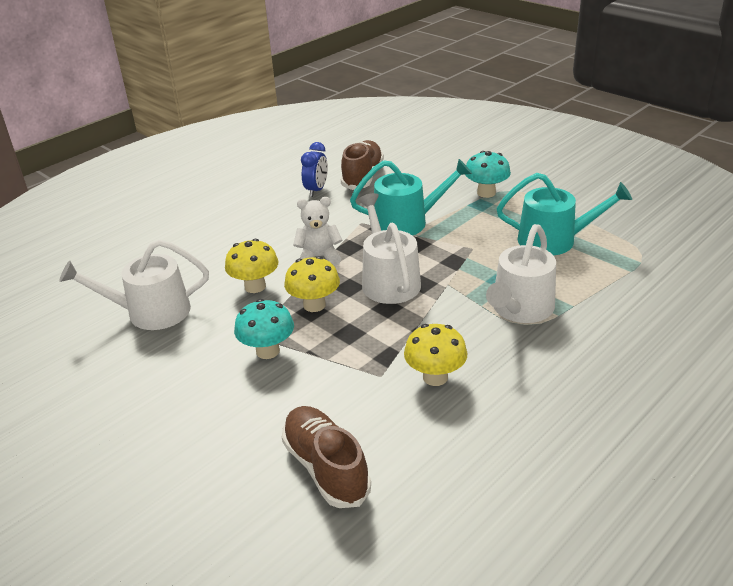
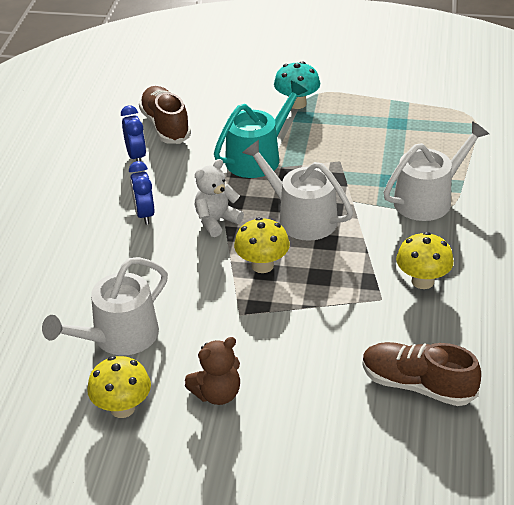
camera: 35 degrees left, 5 degrees up
(163, 389) = (217, 394): none -> brown teddy bear
(255, 286) = (189, 271): yellow mushroom -> yellow mushroom (122, 408)
(268, 351) = (269, 321): turquoise mushroom -> none
(273, 232) = (144, 214): none -> blue clock
(520, 309) = (428, 199): white watering can -> white watering can turned 120 degrees counterclockwise
(554, 240) = (396, 128): turquoise watering can -> none

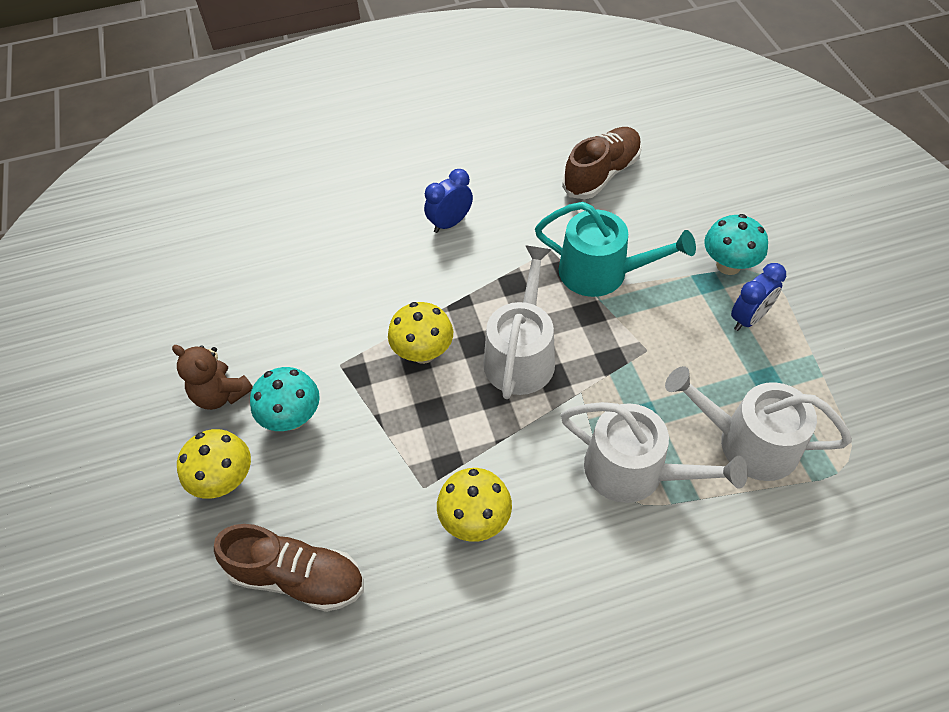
camera: 65 degrees right, 15 degrees up
(119, 337) = (268, 284): white watering can -> white watering can (748, 442)
(122, 408) = (179, 329): yellow mushroom -> yellow mushroom (225, 480)
(136, 156) = (536, 175): blue clock -> blue clock (748, 318)
(216, 221) = (472, 284): white teddy bear -> none
(272, 354) = (292, 418): none -> turquoise mushroom
(417, 385) = (297, 577): brown shoe -> brown shoe turned 105 degrees clockwise

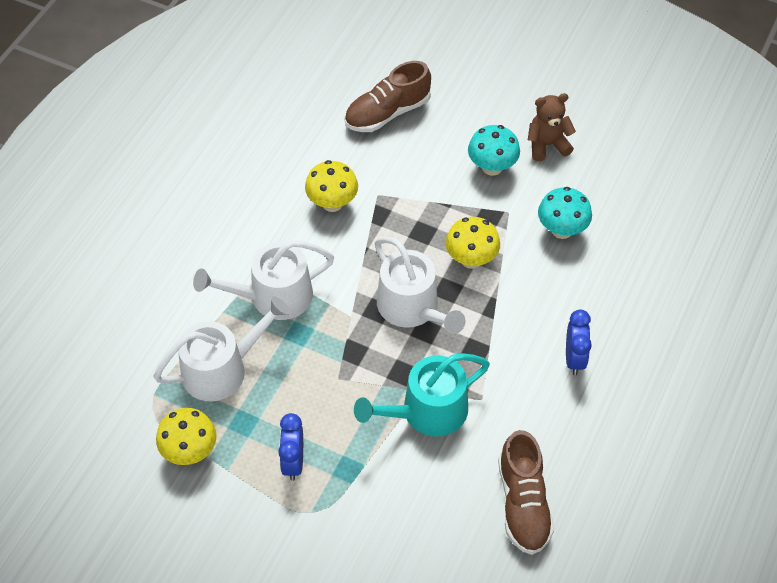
camera: 130 degrees right, 0 degrees up
(225, 480) = (481, 116): yellow mushroom -> yellow mushroom (190, 451)
(728, 265) = (346, 498): turquoise mushroom -> turquoise mushroom (562, 230)

